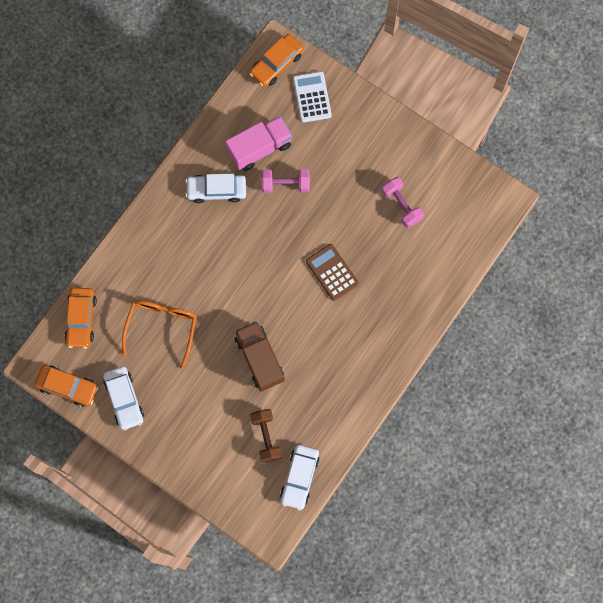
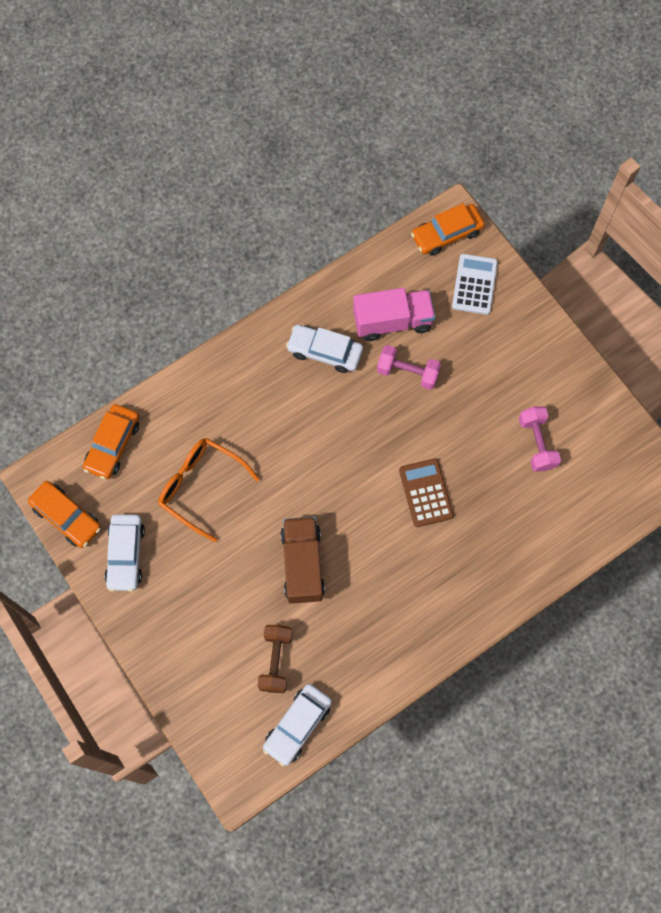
camera: 20 degrees right, 5 degrees down
(162, 328) = (201, 487): orange glasses -> orange glasses turned 90 degrees counterclockwise

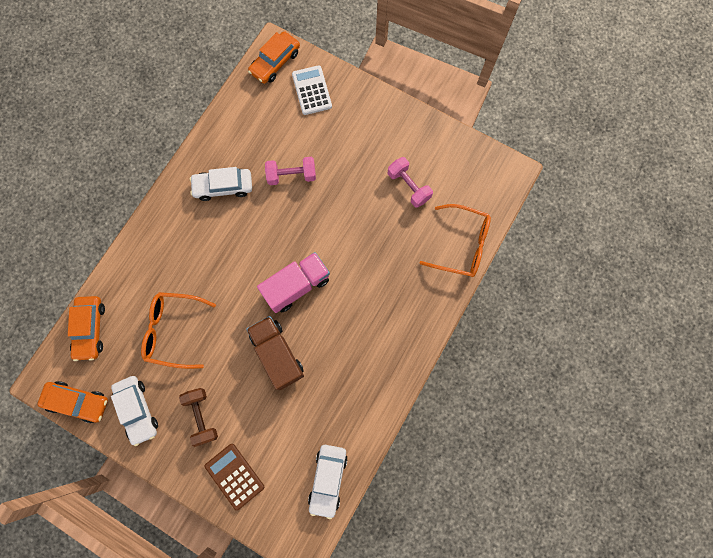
camera: 25 degrees left, 5 degrees up
(276, 661) = (289, 437): brown dumbbell -> brown dumbbell (202, 416)
(392, 321) = (264, 142): pink truck -> pink truck (296, 286)
(425, 493) = (345, 259): brown calculator -> brown calculator (234, 476)
(567, 537) = (461, 244): none -> orange glasses

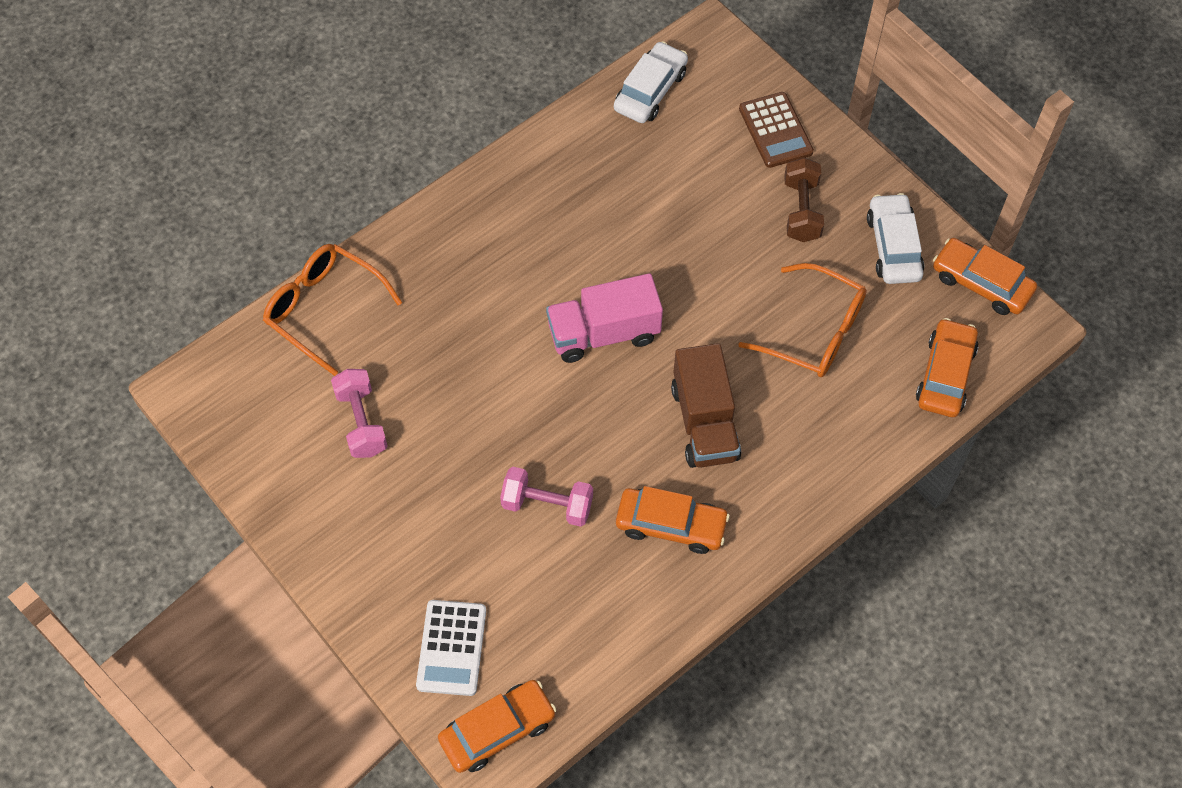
camera: 160 degrees left, 15 degrees down
(223, 187) = (671, 525): white car -> orange car
(277, 354) = (667, 252): brown truck -> brown truck (705, 422)

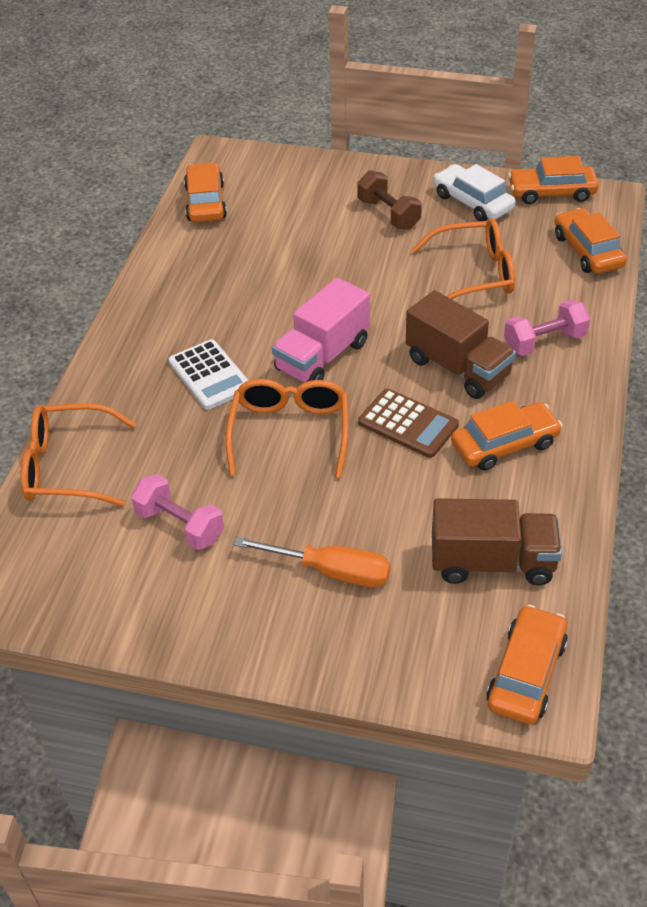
camera: 35 degrees left, 15 degrees down
(436, 544) = (332, 572): none -> orange screwdriver
(451, 648) = (424, 638): white calculator -> white calculator (210, 375)
(512, 393) = (290, 433): none -> orange glasses
(547, 505) = (396, 489): pink dumbbell -> pink dumbbell (544, 342)
(560, 623) = (492, 562): none -> brown truck
(650, 91) = (205, 202): white car -> orange car
(775, 130) = (321, 181): brown calculator -> brown calculator (408, 424)

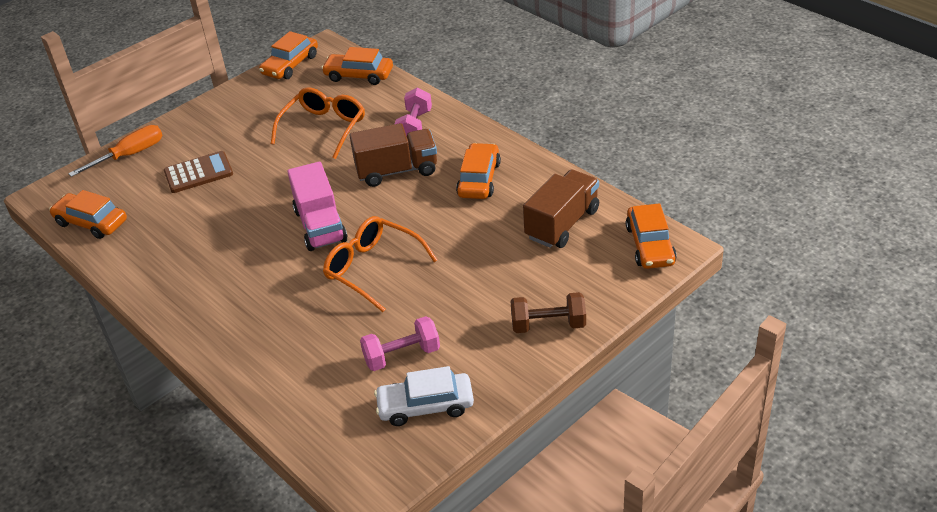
camera: 55 degrees left, 5 degrees down
(69, 467) = (287, 398): orange glasses -> none
(210, 375) = (277, 288): white calculator -> none
(332, 572) = (509, 295): orange screwdriver -> orange screwdriver (130, 155)
(388, 214) = (221, 140): brown dumbbell -> brown dumbbell (548, 325)
(408, 424) = (421, 212): brown calculator -> brown calculator (198, 173)
(472, 202) = (257, 100): white car -> white car (425, 406)
(526, 673) = (650, 245): orange car -> orange car turned 150 degrees counterclockwise

